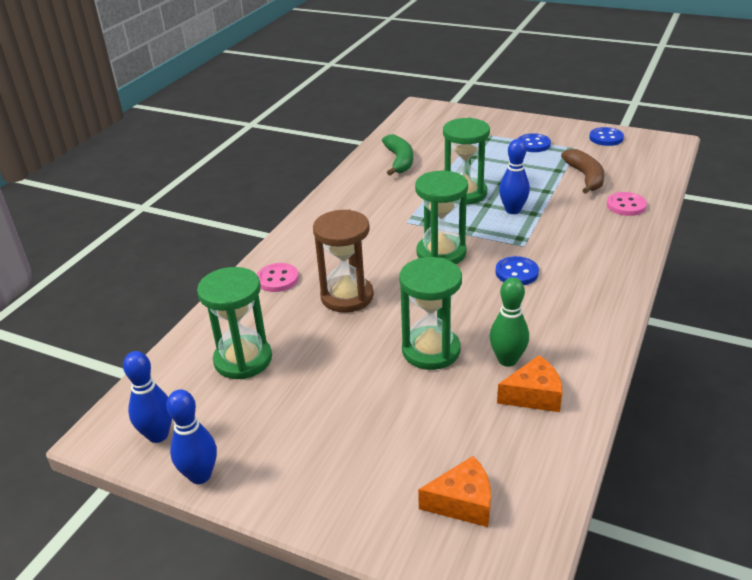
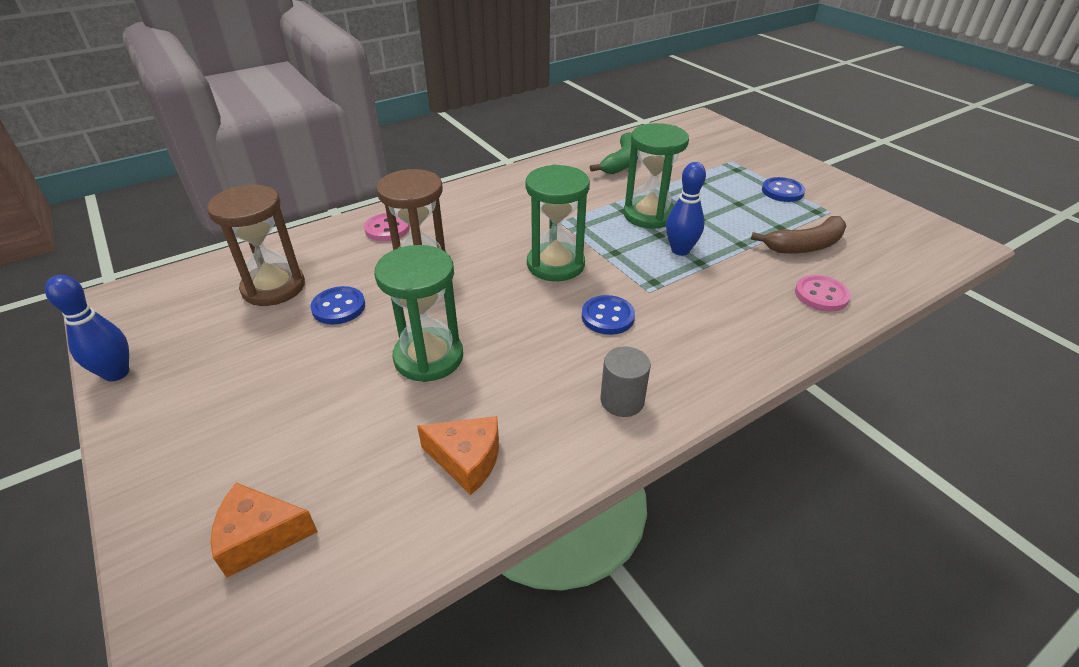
camera: 30 degrees right, 5 degrees up
(158, 435) = (138, 321): blue bowling pin -> none
(243, 360) = (273, 287): green hourglass -> brown hourglass
(463, 502) = (260, 537): orange cheese -> orange cheese turned 150 degrees clockwise
(507, 360) = (487, 406): green bowling pin -> none
(583, 318) = (622, 400): none -> grey cylinder
(585, 177) = (805, 246): brown banana -> brown banana turned 45 degrees clockwise
(606, 138) = (880, 212): blue button -> blue button (338, 307)

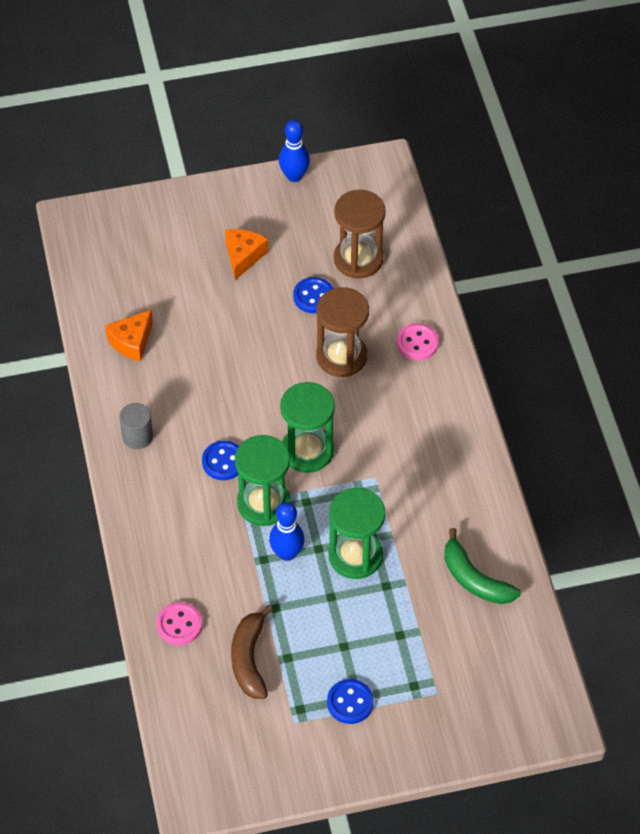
camera: 110 degrees right, 15 degrees up
(260, 537) = (127, 244): orange cheese -> orange cheese (243, 256)
(428, 357) = (231, 340): green hourglass -> green hourglass (263, 503)

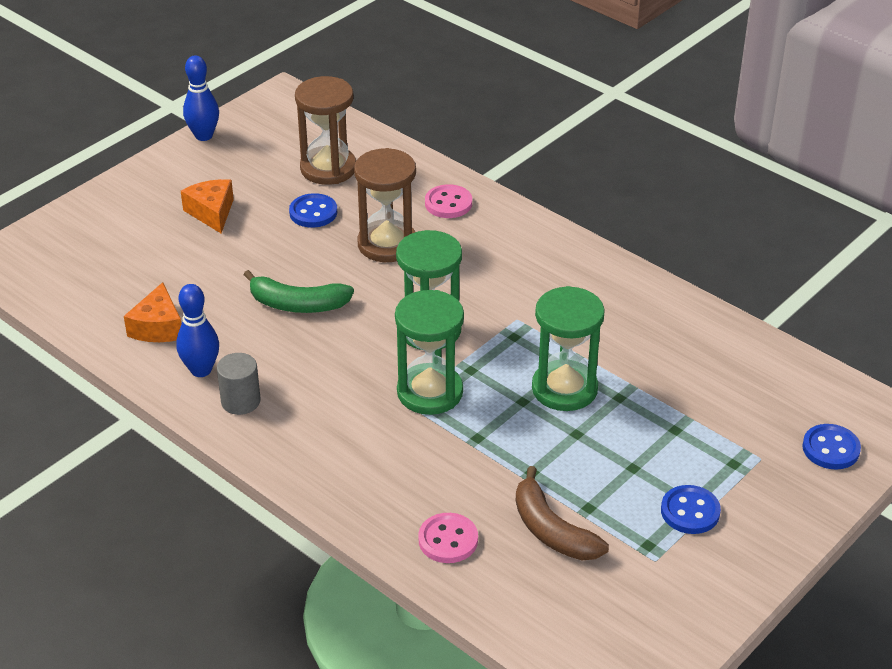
camera: 35 degrees left, 15 degrees down
(223, 461) = (354, 378): blue button -> blue button (831, 449)
(287, 553) = (495, 421): blue bowling pin -> blue bowling pin (201, 370)
(474, 579) = (693, 350): green banana -> green banana (297, 304)

